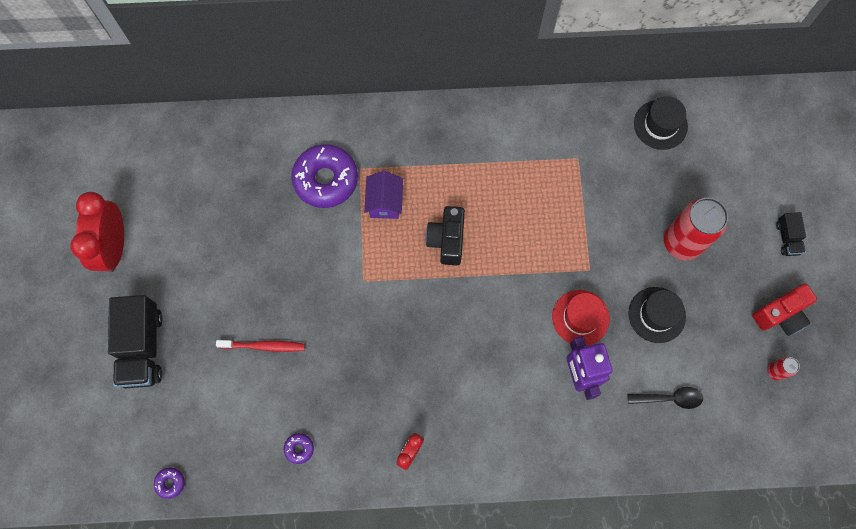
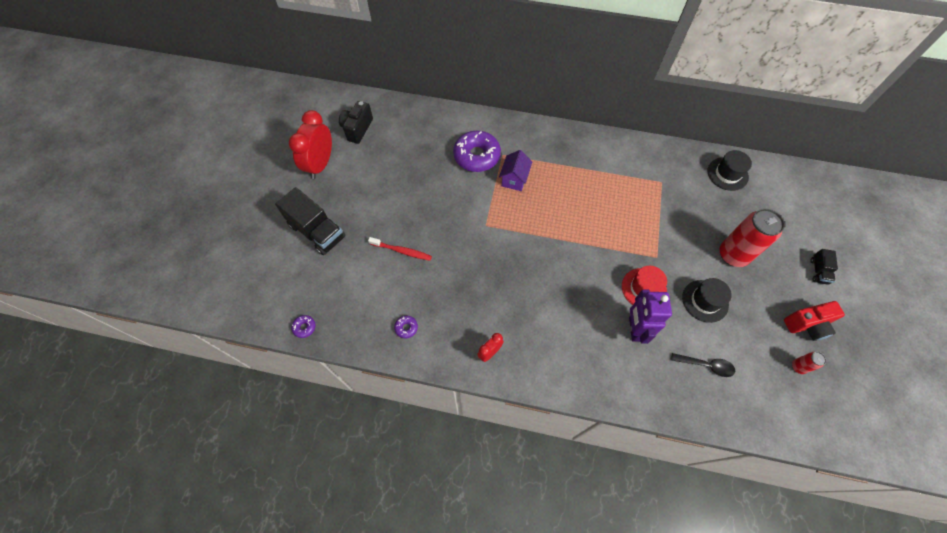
camera: 15 degrees right, 10 degrees down
(142, 347) = (317, 231): black truck -> black truck turned 60 degrees counterclockwise
(447, 240) = (553, 213): black camera -> black camera (357, 129)

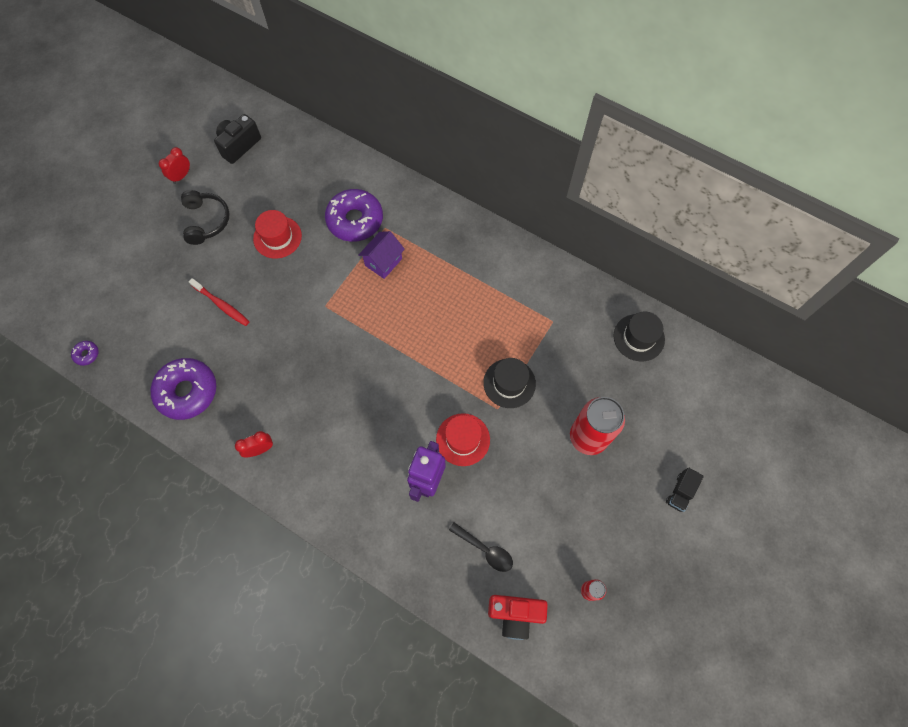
camera: 20 degrees right, 5 degrees up
(317, 231) = (144, 252): black truck -> none
(320, 164) = (181, 176): red clock -> red clock, size x0.50
(358, 192) = (206, 221): none -> black headphones
(406, 328) = (187, 391): purple donut -> purple donut, size x2.38
(422, 186) = (277, 237): none -> red hat
(705, 301) = (525, 478): black hat -> black hat (509, 383)
(807, 325) = (628, 548): red camera -> red camera (515, 614)

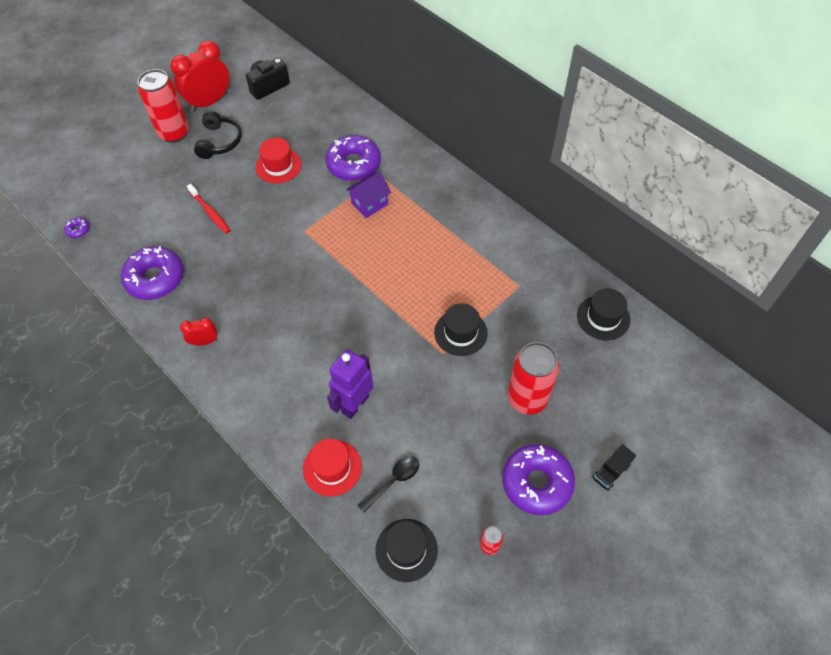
camera: 15 degrees right, 10 degrees down
(154, 220) = (174, 133): none -> red can
(181, 176) = (209, 102): red clock -> red clock, size x2.02
(463, 439) = (400, 374): red hat -> red hat (332, 468)
(485, 550) = (393, 481): black spoon -> black spoon turned 90 degrees counterclockwise
(515, 614) = (406, 550): red camera -> black hat
(617, 519) = (536, 482): none -> purple donut

